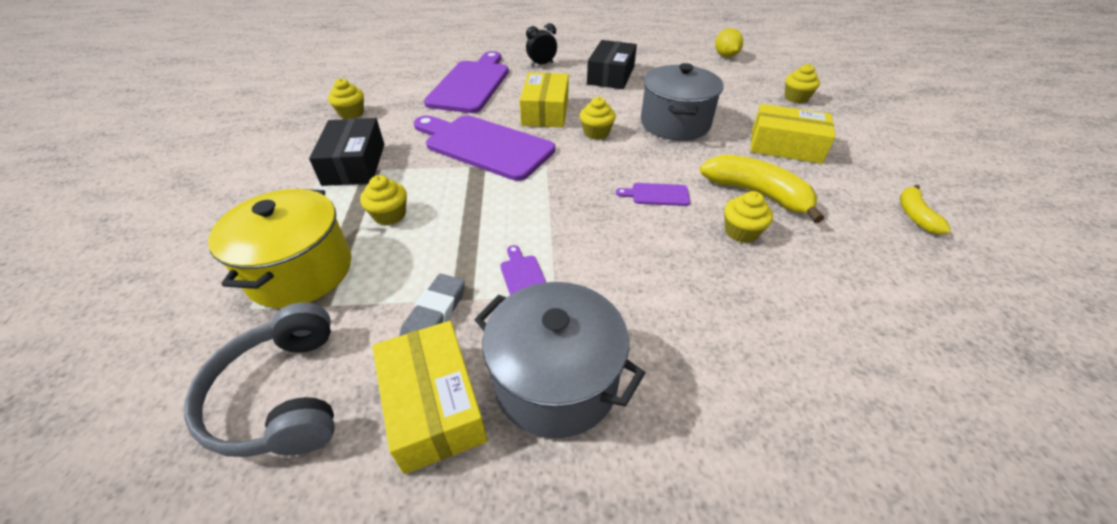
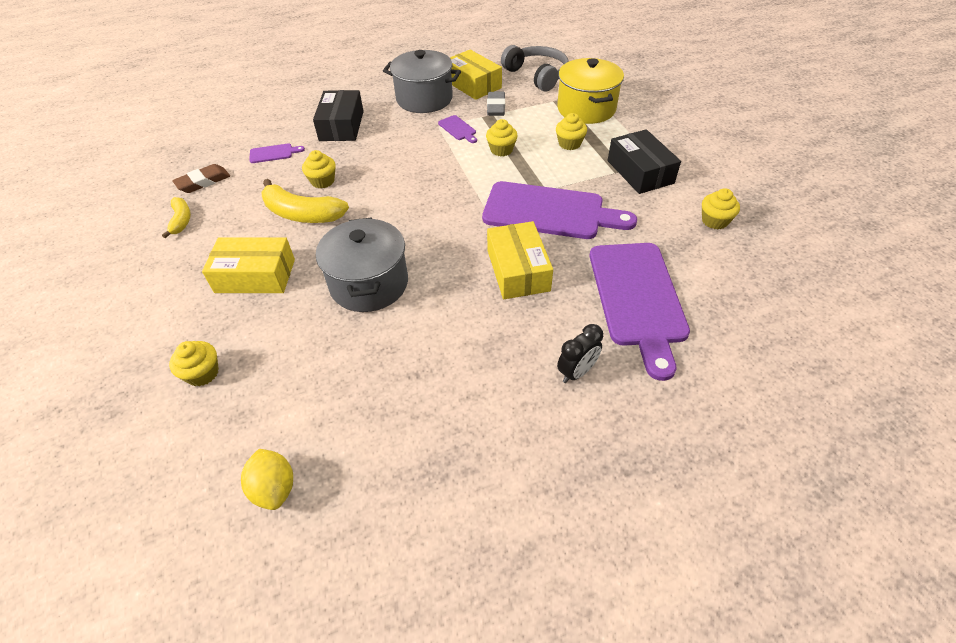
camera: 165 degrees right, 5 degrees up
(596, 133) = (451, 251): yellow cupcake -> yellow cupcake (501, 150)
(611, 75) = (463, 367): black box -> black box (341, 126)
(657, 195) = (384, 196): purple cutting board -> purple cutting board (273, 153)
(931, 269) = (203, 182): none -> brown eraser

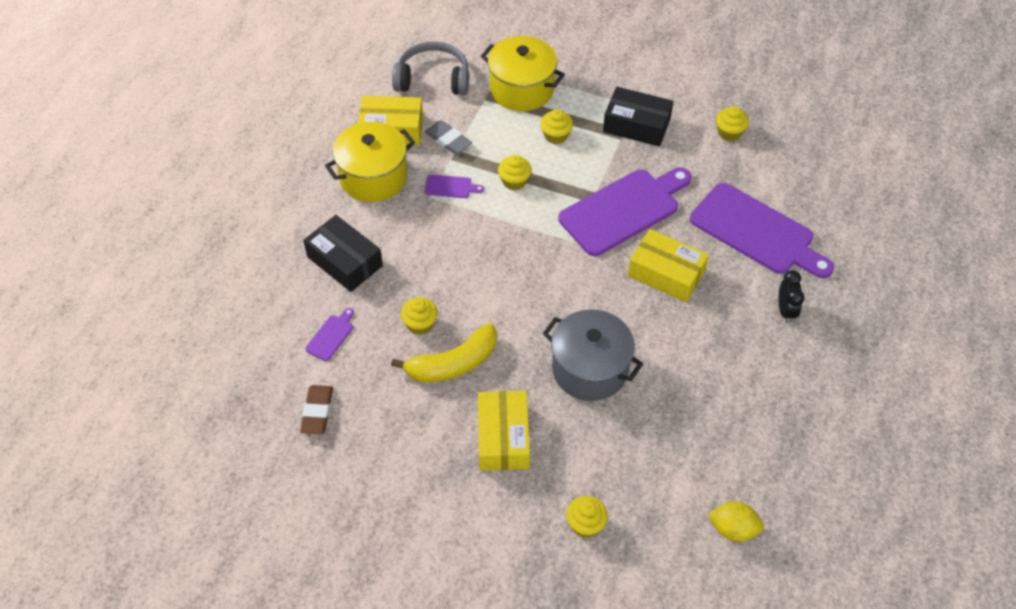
camera: 50 degrees left, 5 degrees up
(181, 220) = (364, 456): yellow banana -> none
(255, 276) = (503, 437): yellow box -> yellow box turned 45 degrees counterclockwise
(424, 99) = (373, 177): grey pot -> yellow pot

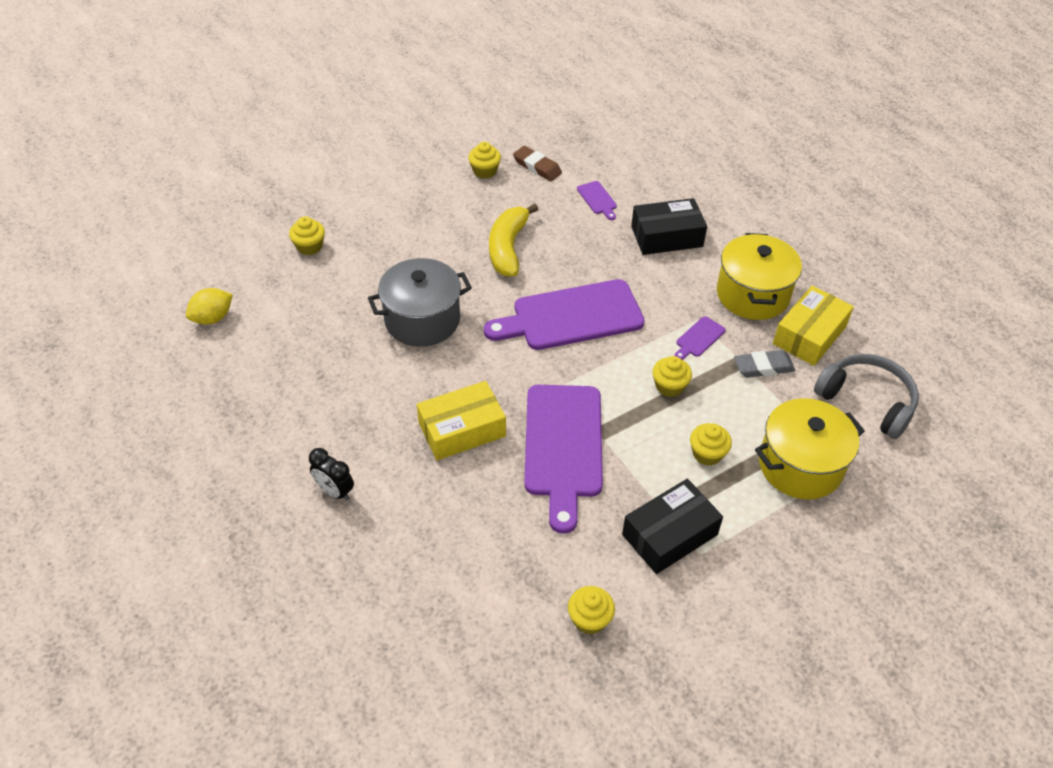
camera: 125 degrees right, 5 degrees down
(420, 324) = (563, 248): yellow cupcake -> yellow cupcake (485, 171)
(433, 79) = (867, 401): grey headphones -> grey headphones turned 90 degrees counterclockwise
(503, 437) = (418, 242): yellow box -> none
(756, 232) = (439, 538): purple cutting board -> purple cutting board (571, 316)

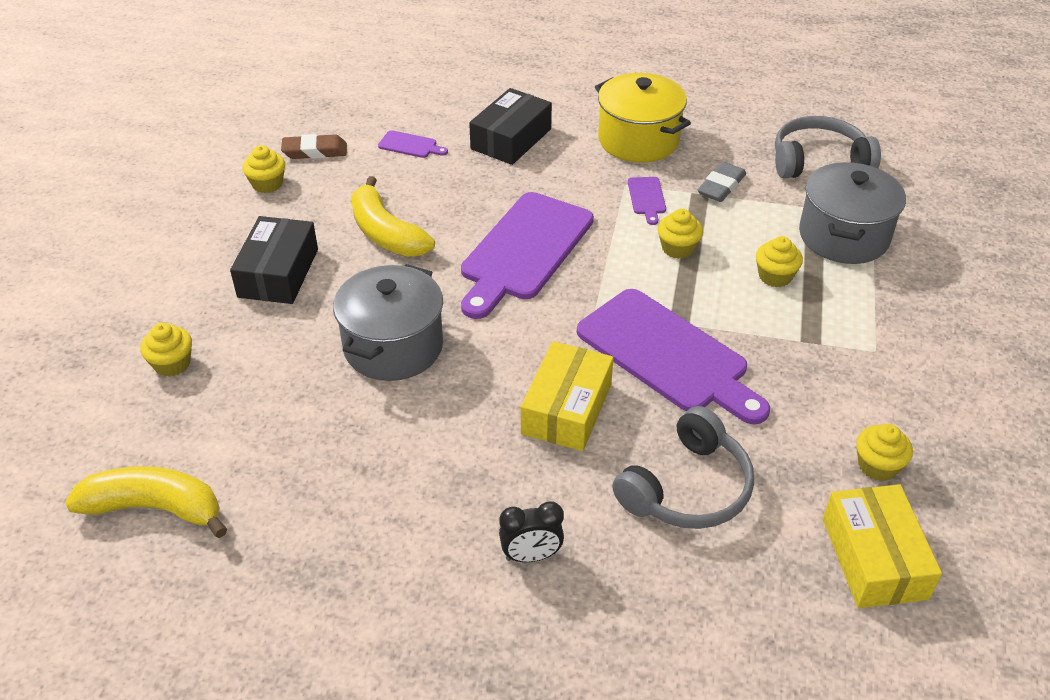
camera: 45 degrees left, 5 degrees down
(213, 318) = (155, 508): yellow lemon -> yellow banana
(461, 530) = (687, 488): none -> grey headphones
(669, 534) = (836, 355): black box -> black box (278, 273)
(800, 465) = (843, 236): yellow pot -> grey pot
(809, 335) = (718, 142): yellow box -> yellow box (874, 558)

